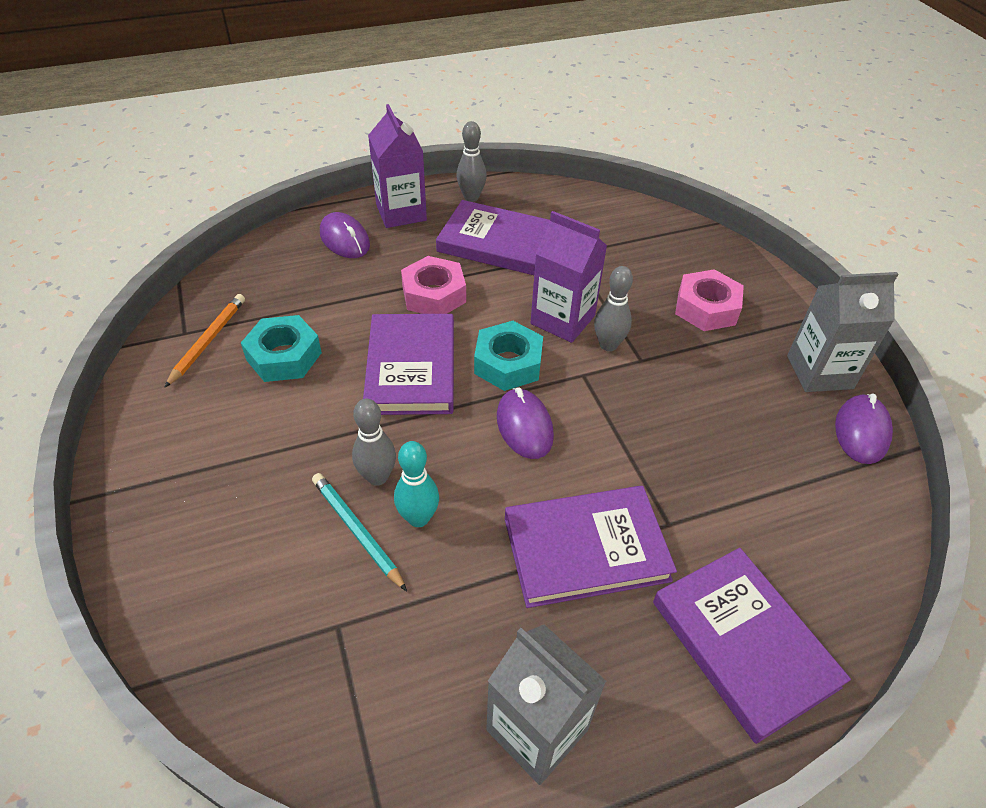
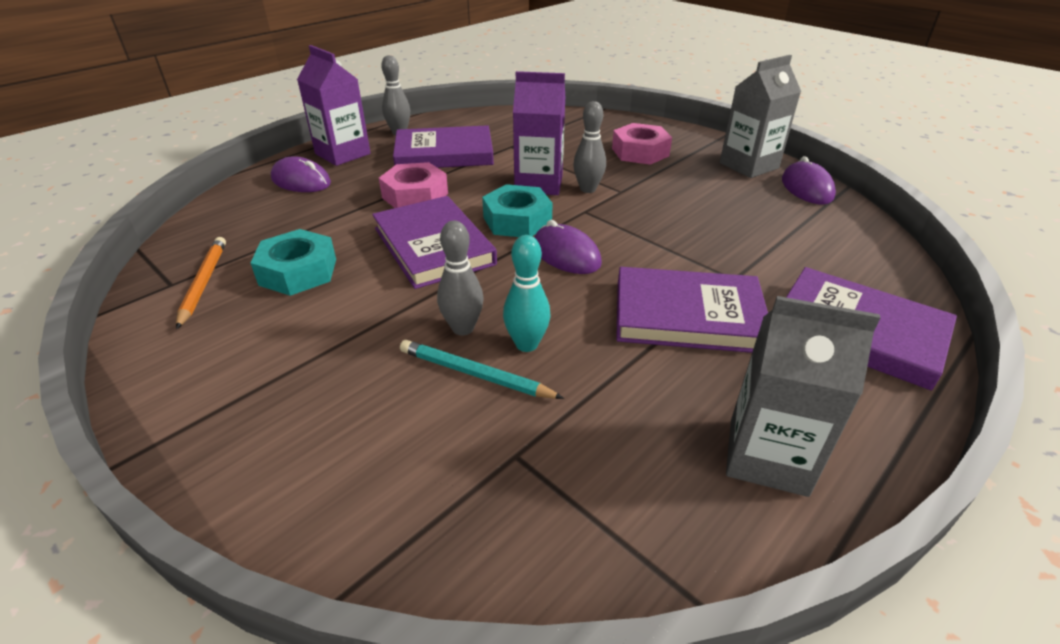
camera: 25 degrees left, 10 degrees down
(586, 549) = (688, 315): purple book -> purple book turned 45 degrees clockwise

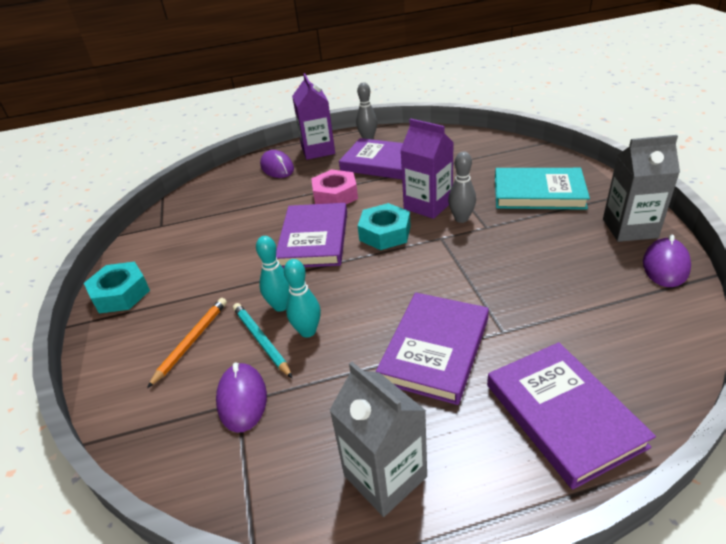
camera: 35 degrees right, 0 degrees up
(204, 282) = (176, 229): orange pencil -> orange pencil (192, 341)
(298, 272) = (225, 236): turquoise nut -> turquoise nut (120, 294)
(463, 328) = (281, 306): grey bowling pin -> turquoise bowling pin
(566, 255) = (393, 271): purple mouse -> purple mouse (242, 399)
(640, 152) = (538, 193): pink nut -> turquoise book
(688, 315) = (435, 349): purple book -> purple book turned 75 degrees clockwise

